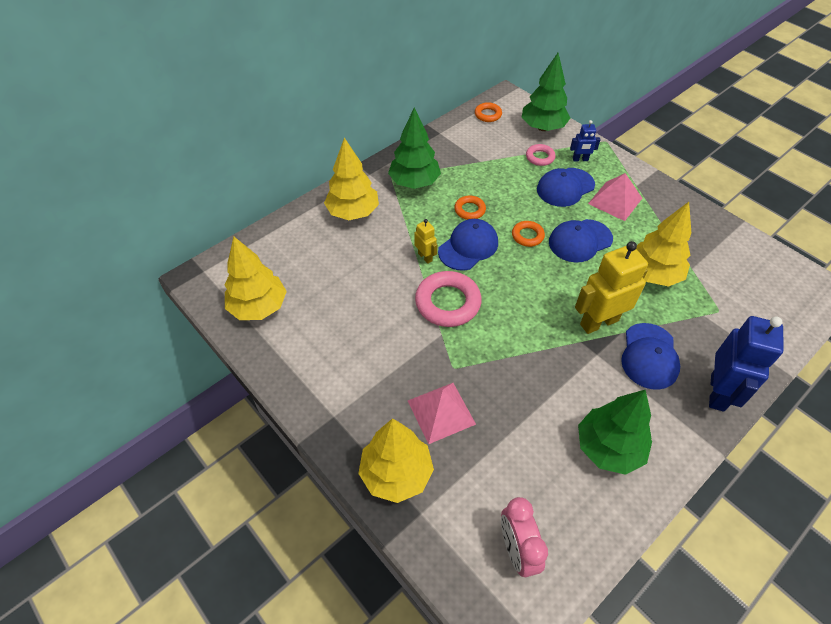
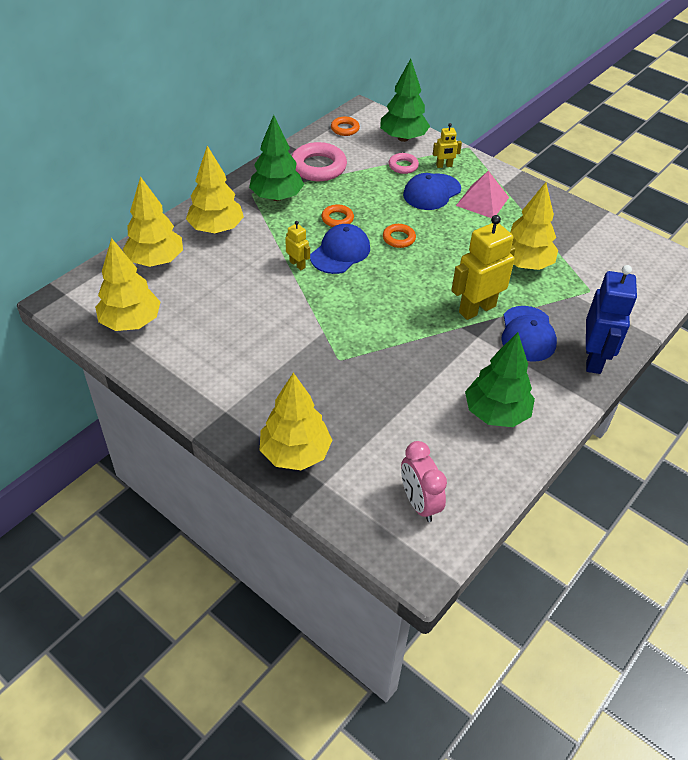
camera: 10 degrees left, 5 degrees down
(292, 242) = (156, 260): none -> yellow tree
(441, 412) = (332, 398): pink pyramid -> none
(448, 303) = (326, 303): pink ring -> pink ring (318, 167)
(580, 159) = (444, 166): blue robot -> yellow robot
(580, 241) = (451, 239): blue cap -> none

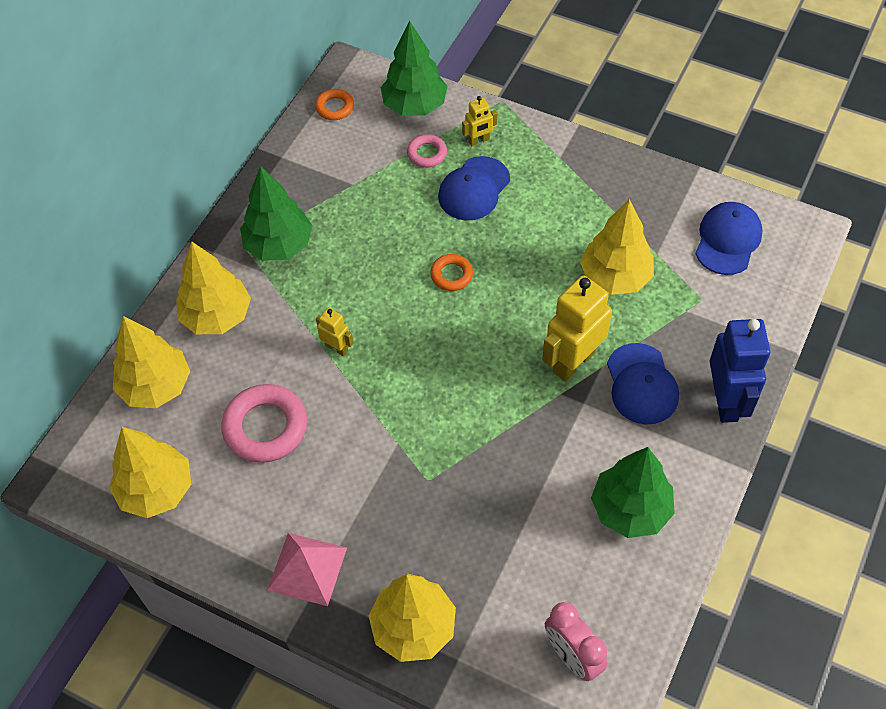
camera: 10 degrees left, 10 degrees up
(318, 167) = (318, 181): pink ring -> pink ring (265, 427)
(337, 219) = (366, 262): orange ring -> none
(340, 252) = (385, 315): blue cap -> blue cap (728, 240)
(482, 201) = (540, 188): pink pyramid -> pink pyramid (307, 568)

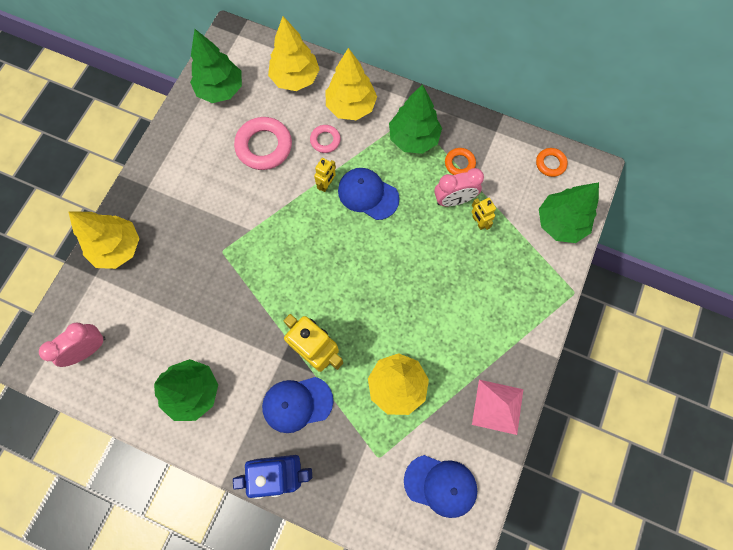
camera: 85 degrees right, 15 degrees up
(156, 490) = (220, 90): yellow tree -> green tree
(307, 568) = (162, 181): pink pyramid -> pink pyramid (497, 406)
(374, 206) = (454, 200): none -> pink clock
(427, 153) = (510, 235): pink ring -> pink ring (325, 140)
(451, 275) = (393, 259): orange ring -> orange ring (459, 163)
(474, 189) = (477, 272): blue cap -> blue cap (368, 194)
(479, 141) = (528, 275): yellow robot -> yellow robot (478, 222)

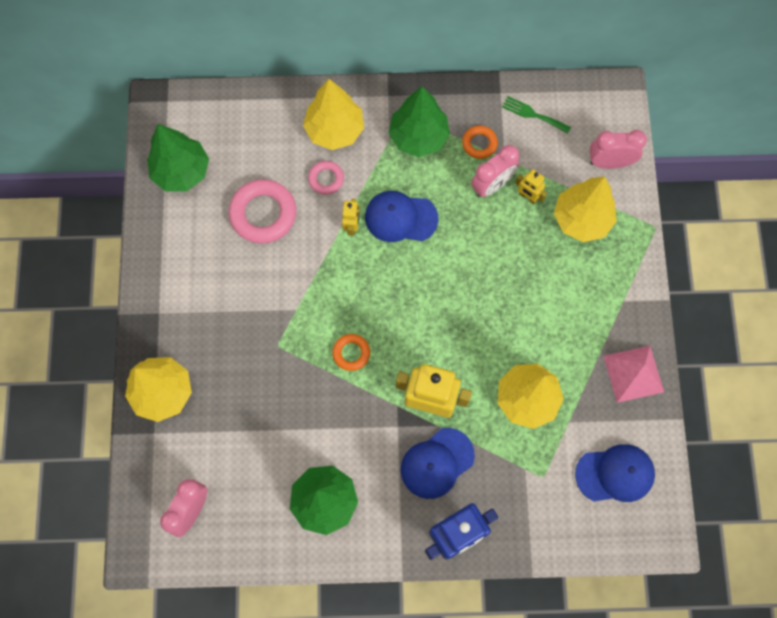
camera: 25 degrees left, 0 degrees up
(295, 78) = (258, 124): yellow tree -> yellow tree (581, 219)
(514, 159) = (533, 114): none -> green fork
(550, 164) = (571, 104): orange ring -> orange ring (351, 353)
(560, 223) = (609, 162): green tree -> pink clock

